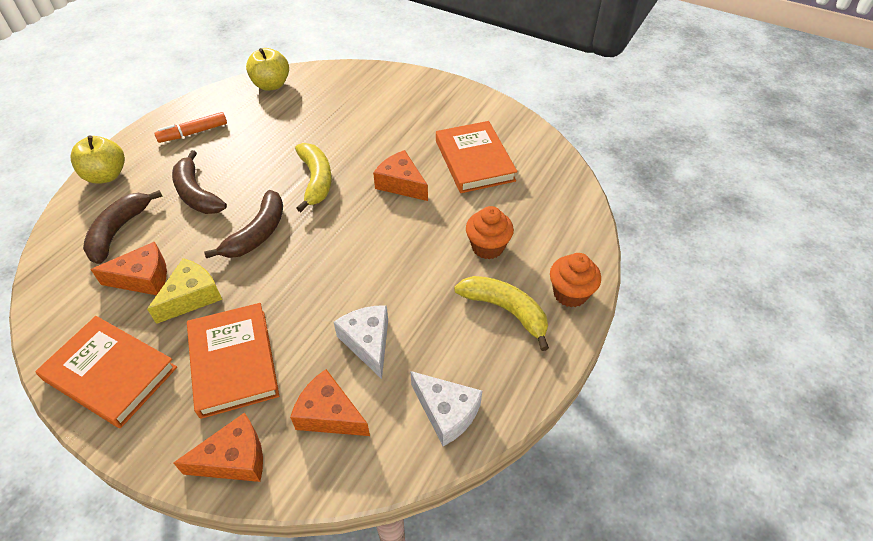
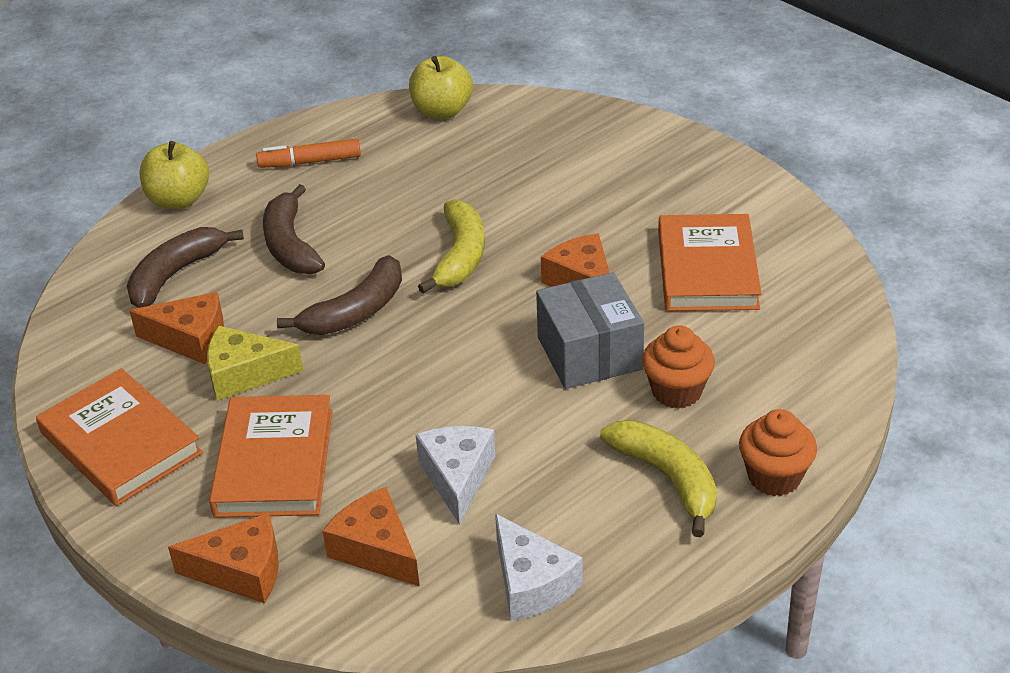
camera: 20 degrees right, 10 degrees down
(192, 297) = (245, 374): yellow cheese -> yellow cheese turned 150 degrees counterclockwise
(423, 232) = (589, 353): none -> grey box

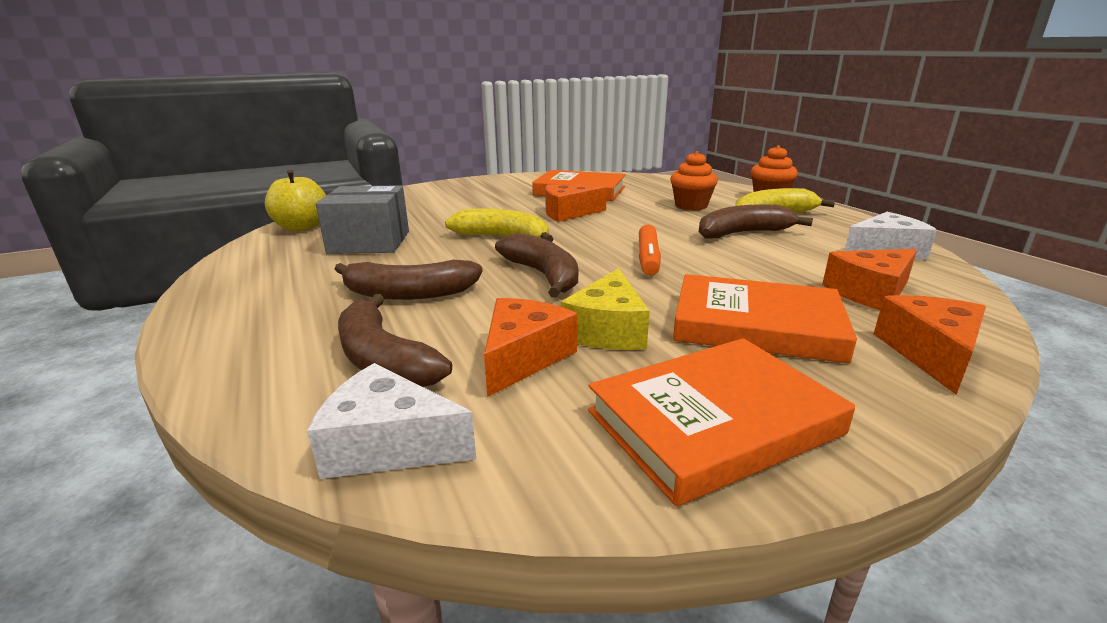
camera: 75 degrees left, 15 degrees down
(179, 200) = (228, 347): yellow apple -> none
(310, 162) = (283, 275): orange marker -> orange marker (648, 258)
(457, 477) = (774, 260): white cheese -> white cheese (389, 444)
(556, 449) = (743, 233): none -> brown banana
(589, 353) = (644, 218): grey box -> grey box (369, 242)

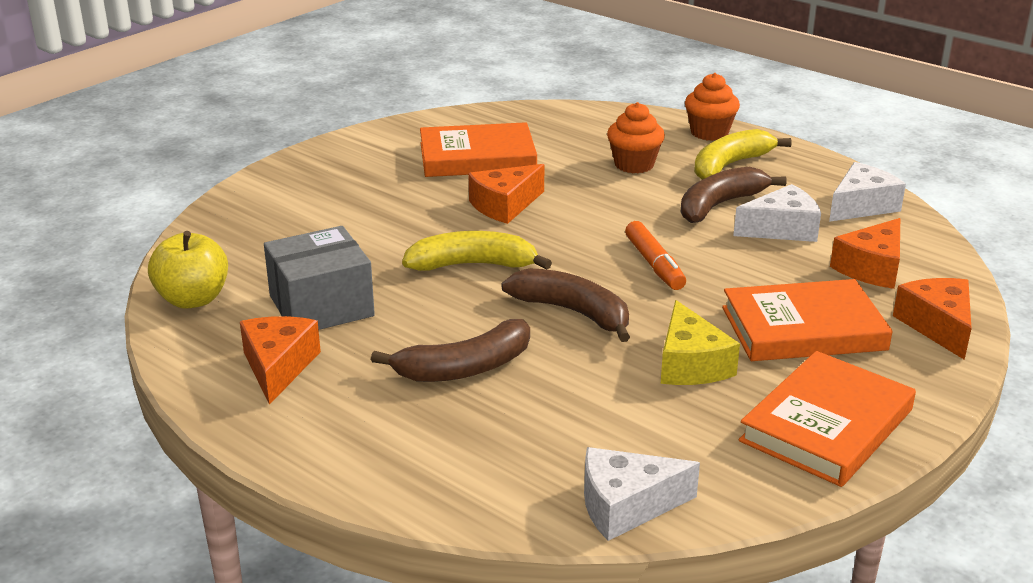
camera: 25 degrees left, 5 degrees up
(383, 359) = (534, 443): brown banana -> none
(523, 357) = (648, 409): orange cheese -> orange cheese (278, 367)
(790, 254) = (782, 229): none -> white cheese

